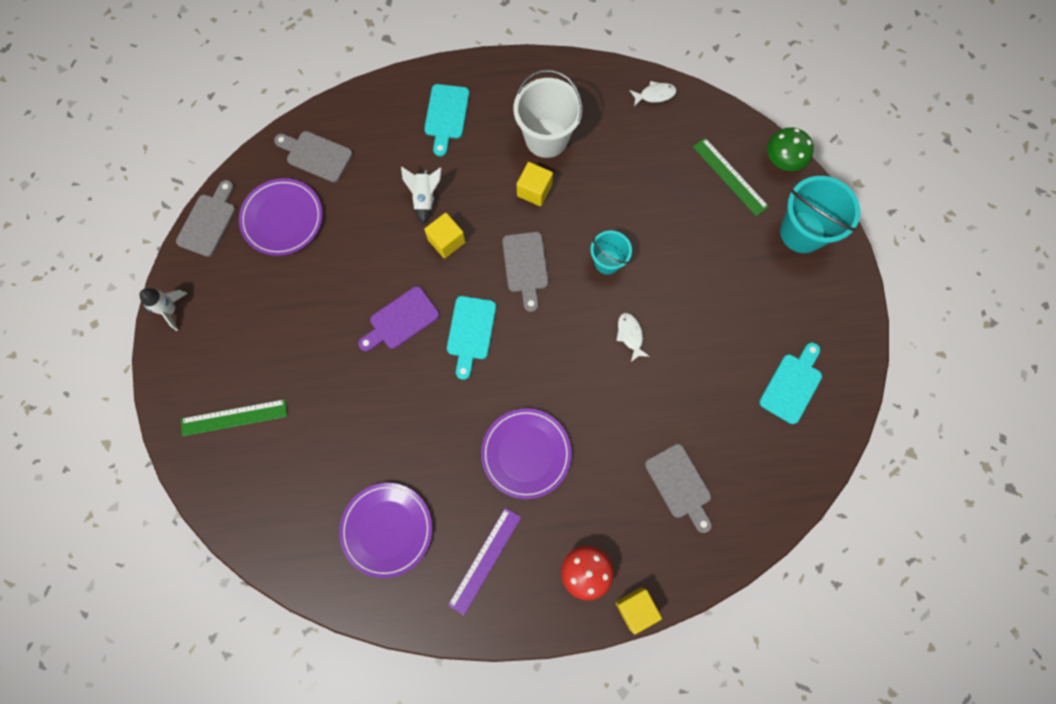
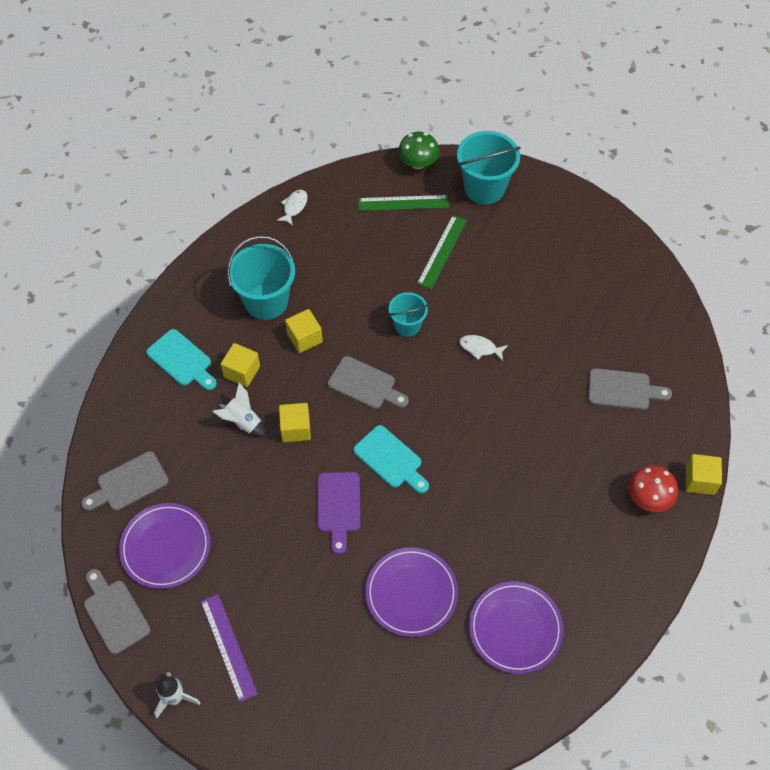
camera: 55 degrees left, 15 degrees down
(234, 417) = (323, 699): green ruler -> green ruler (442, 251)
(468, 166) = (242, 372): none -> yellow cube
(484, 560) = (591, 566): purple ruler -> purple ruler (228, 647)
(526, 453) = (524, 481): purple plate -> purple plate (411, 593)
(546, 138) = (266, 301): white bucket -> turquoise bucket
(792, 385) = (597, 269): turquoise cutting board -> none

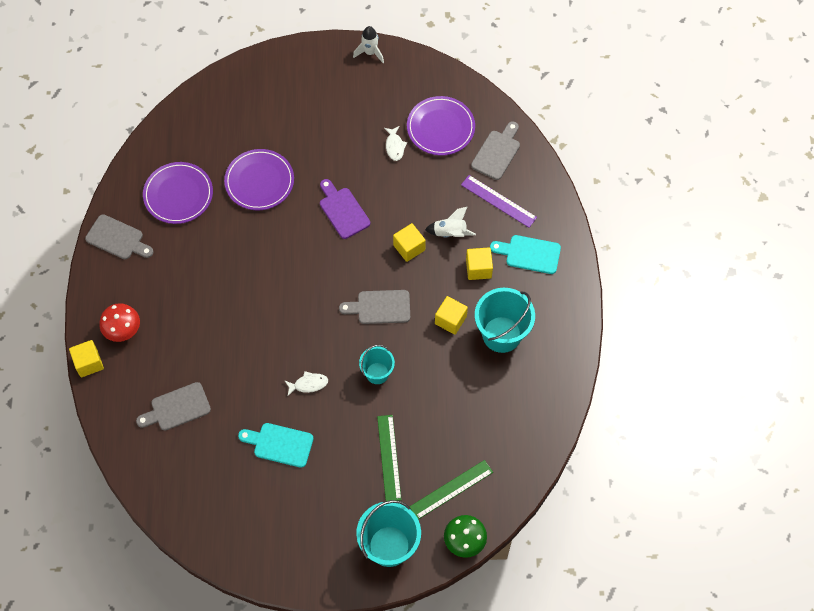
camera: 150 degrees right, 5 degrees up
(114, 613) = (443, 76): grey cutting board -> grey cutting board (117, 238)
(228, 647) = (357, 93): purple ruler -> purple ruler (498, 201)
(294, 207) = (541, 433): white fish -> white fish (394, 146)
(390, 459) = (326, 261): turquoise cutting board -> turquoise cutting board (279, 444)

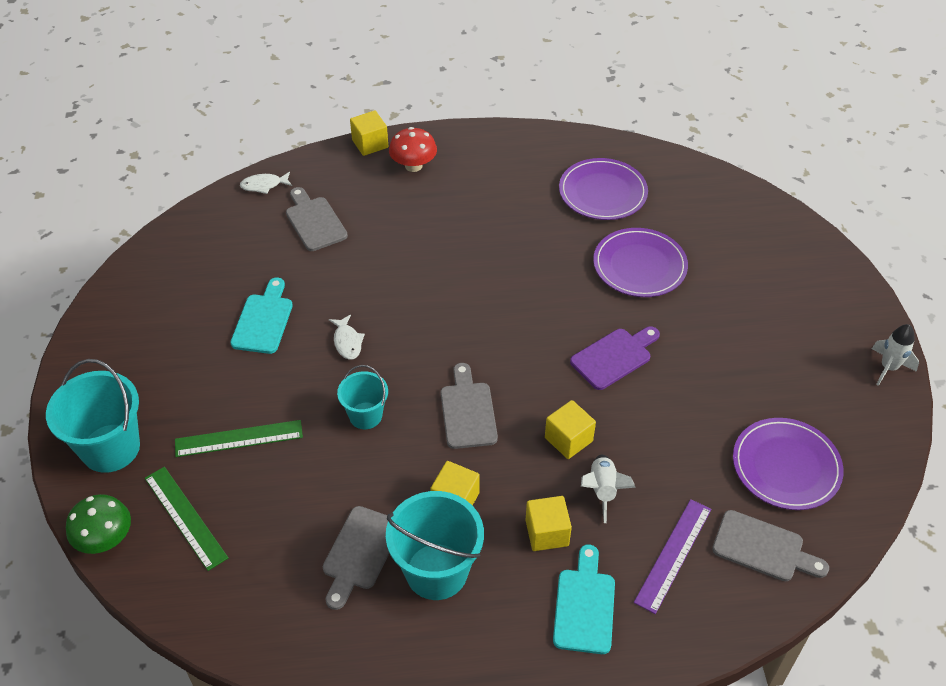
camera: 85 degrees right, 15 degrees down
(117, 238) = (532, 148): grey cutting board -> grey cutting board (360, 553)
(394, 146) = (735, 410): white fish -> white fish (264, 185)

